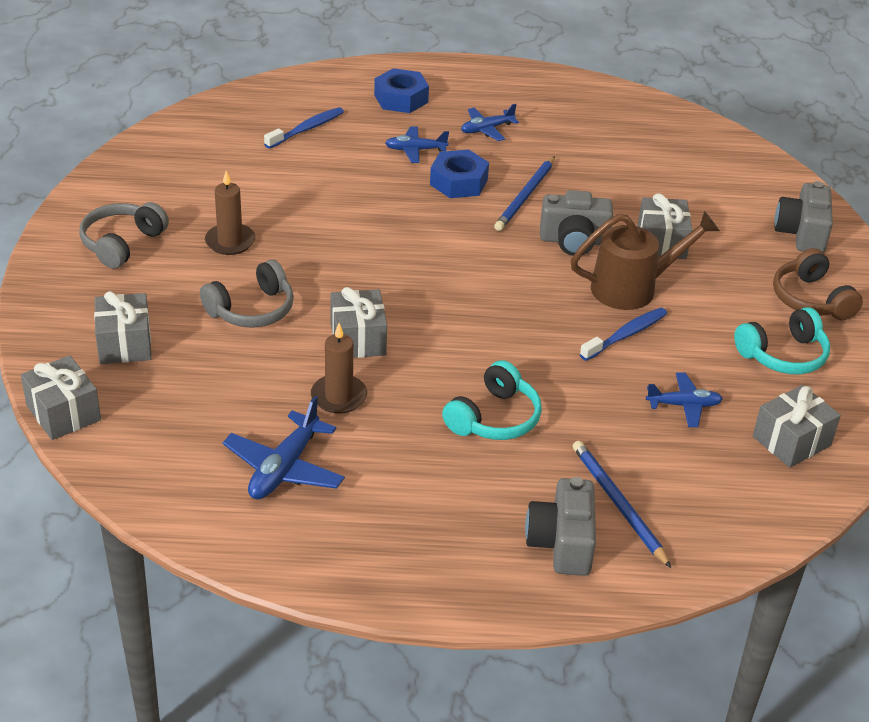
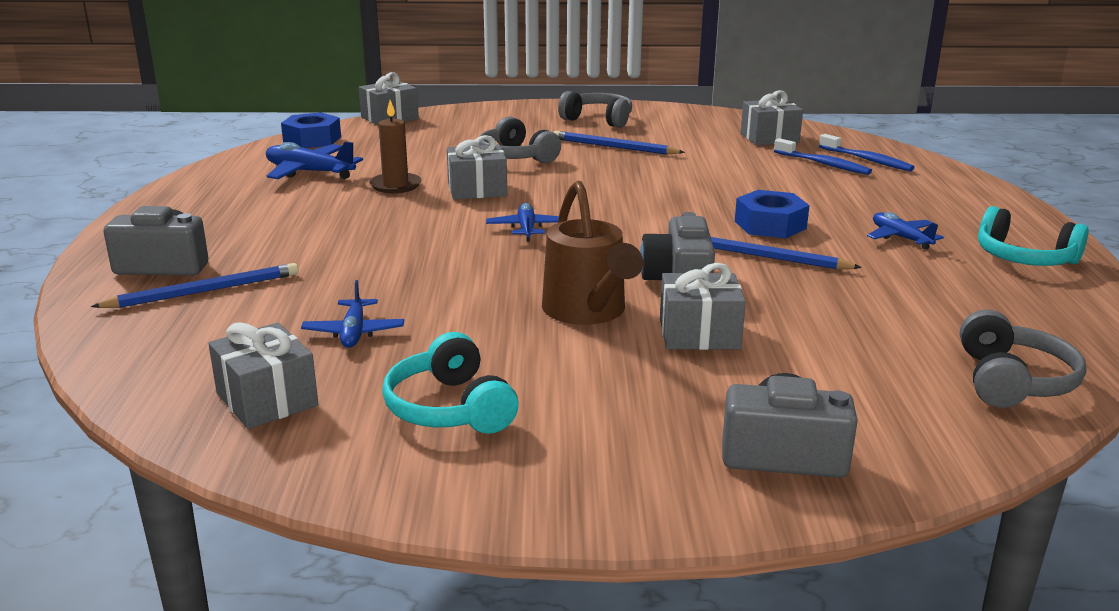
camera: 90 degrees right, 15 degrees down
(125, 344) = (468, 127): grey gift -> grey gift (769, 138)
(230, 242) = (614, 147): brown candle -> blue pencil
(401, 99) = (927, 198): blue nut -> blue nut (312, 139)
(415, 150) = (821, 206): blue plane -> blue plane (526, 229)
(494, 418) = (353, 240): turquoise headphones -> turquoise headphones (1024, 258)
(626, 335) = (490, 304): blue toothbrush -> blue toothbrush (867, 160)
(703, 142) = (1012, 381): none -> grey headphones
(811, 299) = (592, 445): brown headphones -> none

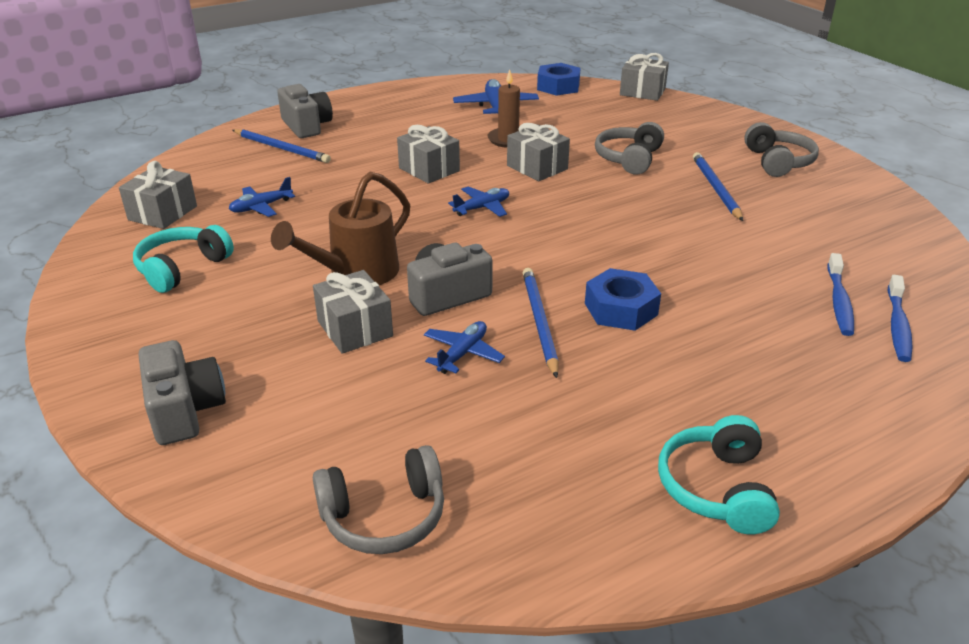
camera: 60 degrees right, 10 degrees up
(769, 138) = (873, 253): grey gift -> grey gift (429, 169)
(900, 238) = (677, 391): blue plane -> blue plane (462, 354)

